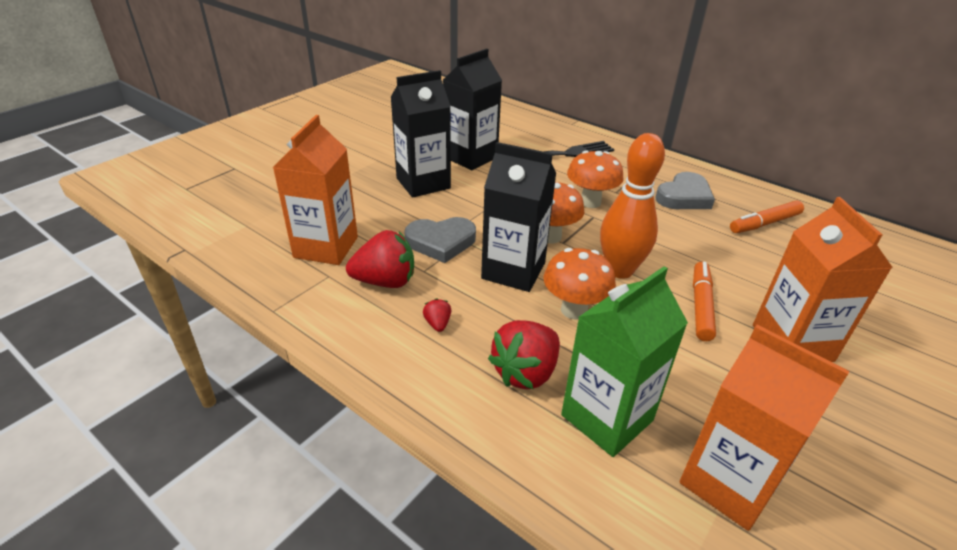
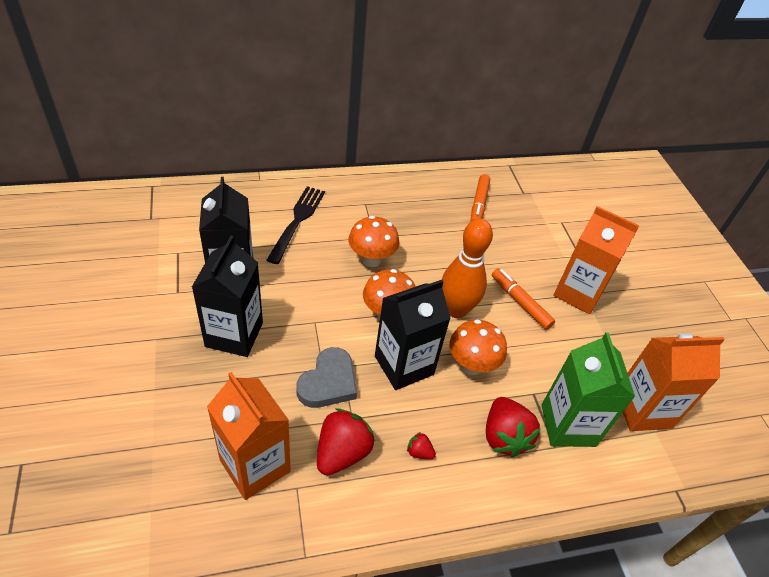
camera: 55 degrees left, 10 degrees up
(684, 196) = (416, 211): grey heart -> none

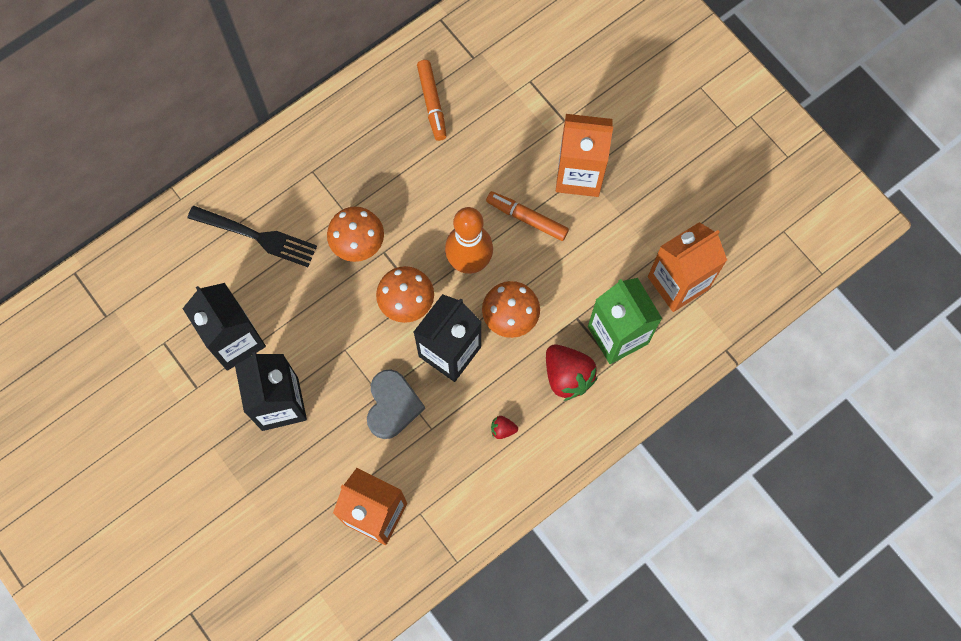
camera: 20 degrees left, 25 degrees up
(297, 221) = (256, 236): black fork -> black fork turned 120 degrees clockwise
(342, 452) = (440, 464): red strawberry -> none

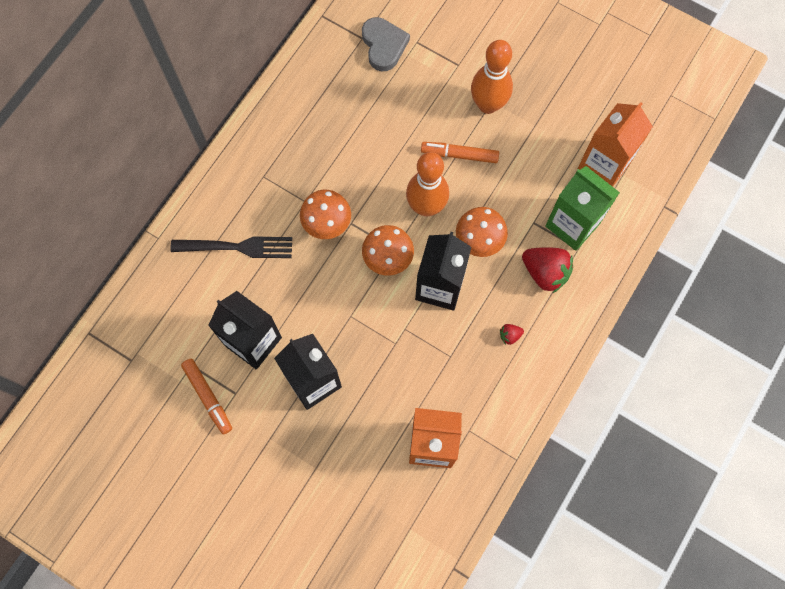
camera: 20 degrees left, 0 degrees up
(392, 405) = (410, 349): grey heart -> grey heart (383, 45)
(432, 102) = (342, 86): orange marker -> orange marker (208, 396)
(579, 174) = (488, 105): orange carton -> orange bowling pin

